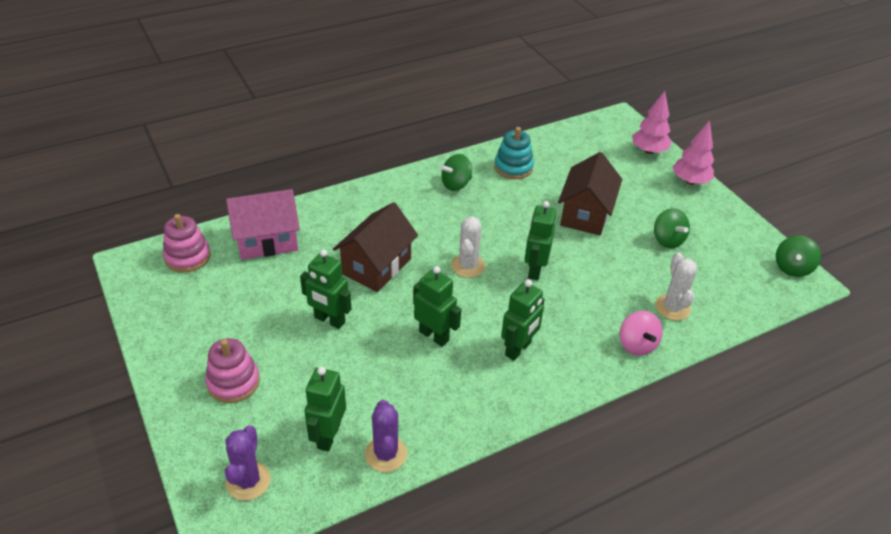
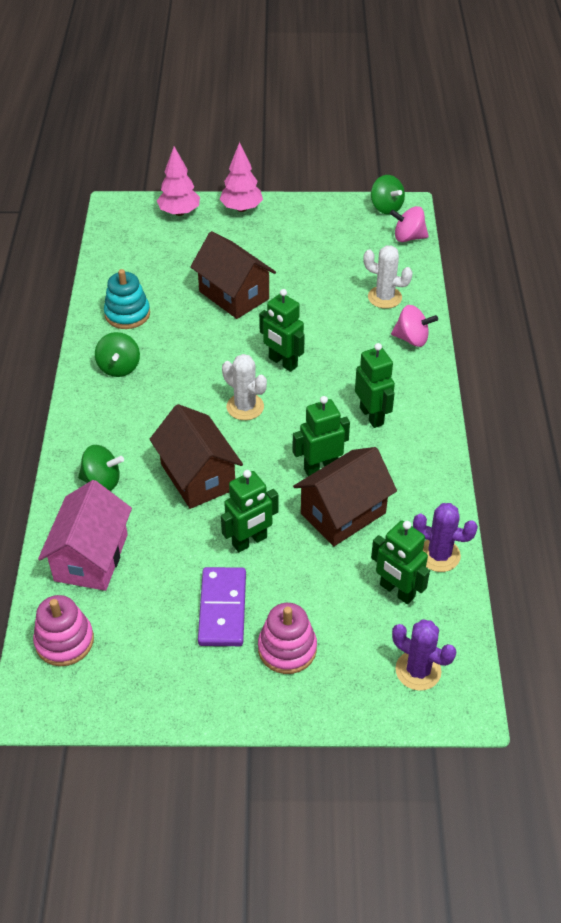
camera: 60 degrees left, 5 degrees up
(254, 328) = (222, 609): none -> purple domino
(393, 368) = (343, 513): none -> brown house
(667, 240) = (305, 260): green spinning top -> green spinning top (102, 481)
(768, 297) = (408, 237): none -> pink spinning top

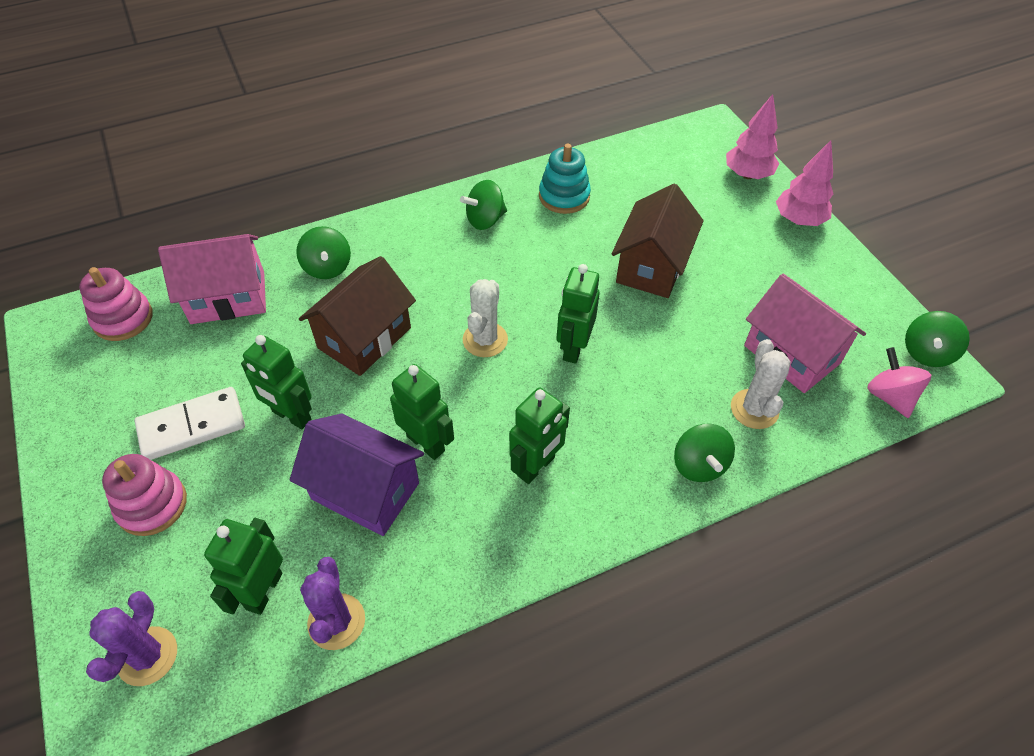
camera: 65 degrees right, 5 degrees up
(222, 609) = (192, 426): purple domino -> white domino
(343, 513) = (365, 491): brown house -> purple house
(352, 263) = (792, 354): none -> pink house
(412, 339) = (699, 465): pink spinning top -> green spinning top

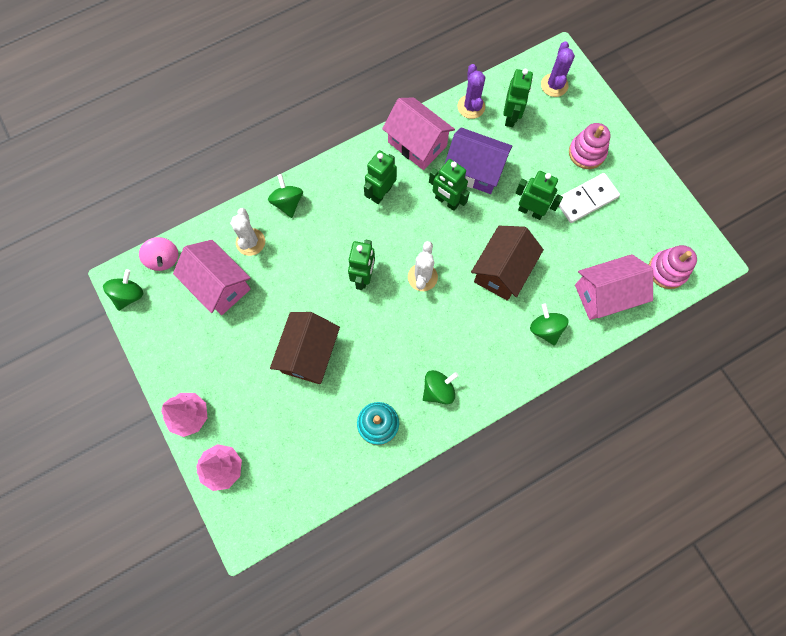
camera: 175 degrees right, 20 degrees up
(459, 551) = (417, 144): none -> pink house

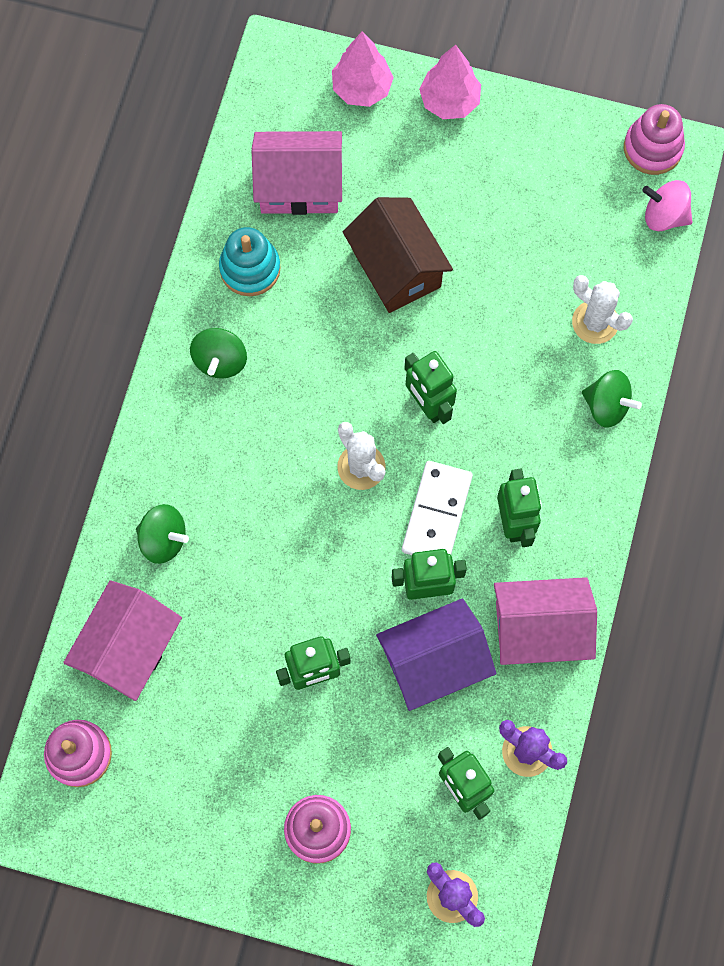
camera: 135 degrees right, 0 degrees up
(129, 295) = (653, 148): green spinning top -> pink stacking toy
(219, 285) = (572, 246): pink house -> pink house (299, 186)
(502, 271) = (277, 562): brown house -> none
(586, 199) = (260, 758): white domino -> white domino (436, 513)

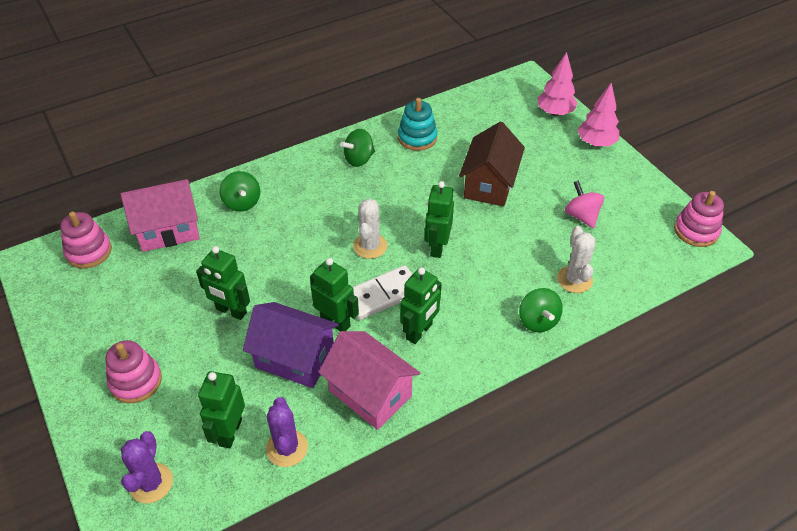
camera: 45 degrees right, 25 degrees down
(299, 186) = (479, 126): pink house -> none
(664, 215) = (671, 263): pink spinning top -> pink spinning top (581, 216)

